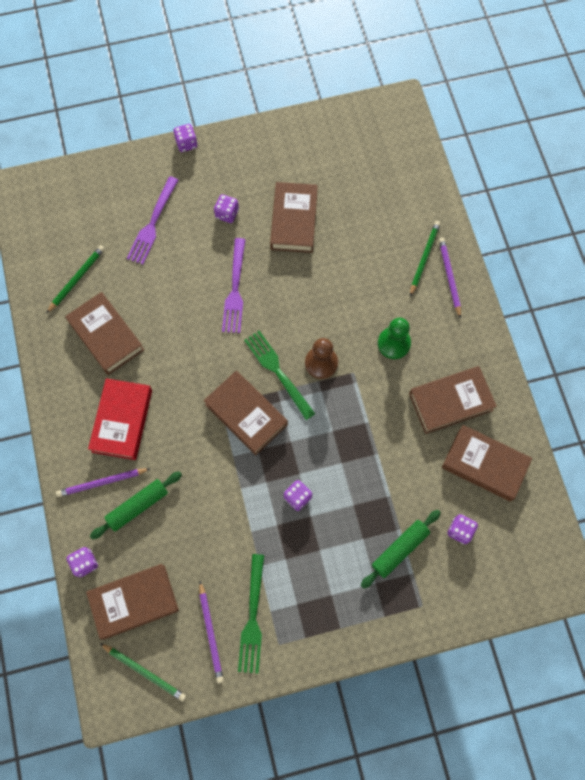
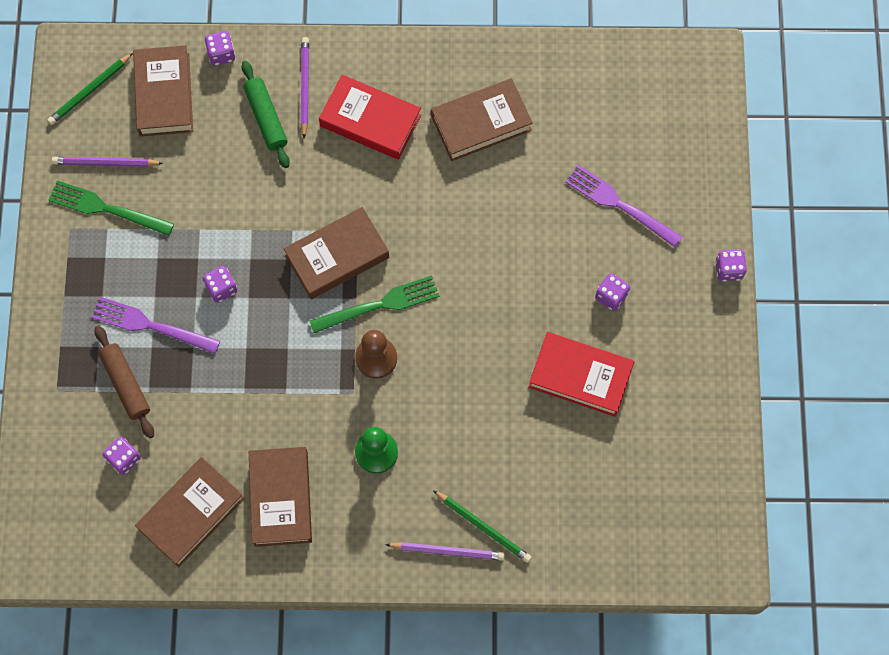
camera: 105 degrees right, 0 degrees up
(77, 279) = (565, 104): green pencil -> none
(235, 289) = (502, 281): purple fork -> purple fork (151, 325)
(293, 220) = (580, 376): brown book -> red book
(399, 549) = (126, 384): green rolling pin -> brown rolling pin

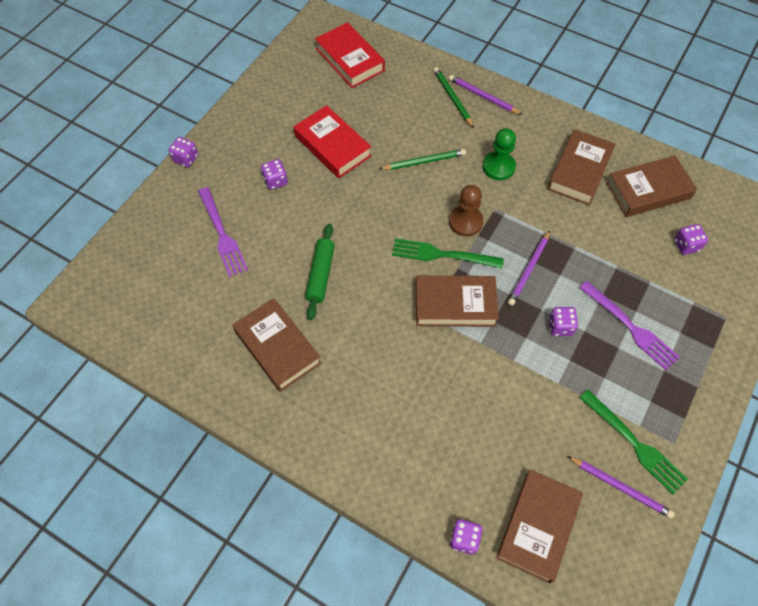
camera: 150 degrees left, 10 degrees down
(90, 91) = (610, 572): green pencil -> green pencil (424, 161)
(126, 384) = (667, 294): brown rolling pin -> none
(266, 118) = (454, 450): green rolling pin -> green rolling pin (320, 275)
(304, 87) = (404, 461): purple pencil -> purple pencil (529, 269)
(370, 121) = (365, 398): red book -> red book (350, 59)
(481, 123) = (277, 347): brown book -> brown book turned 45 degrees clockwise

